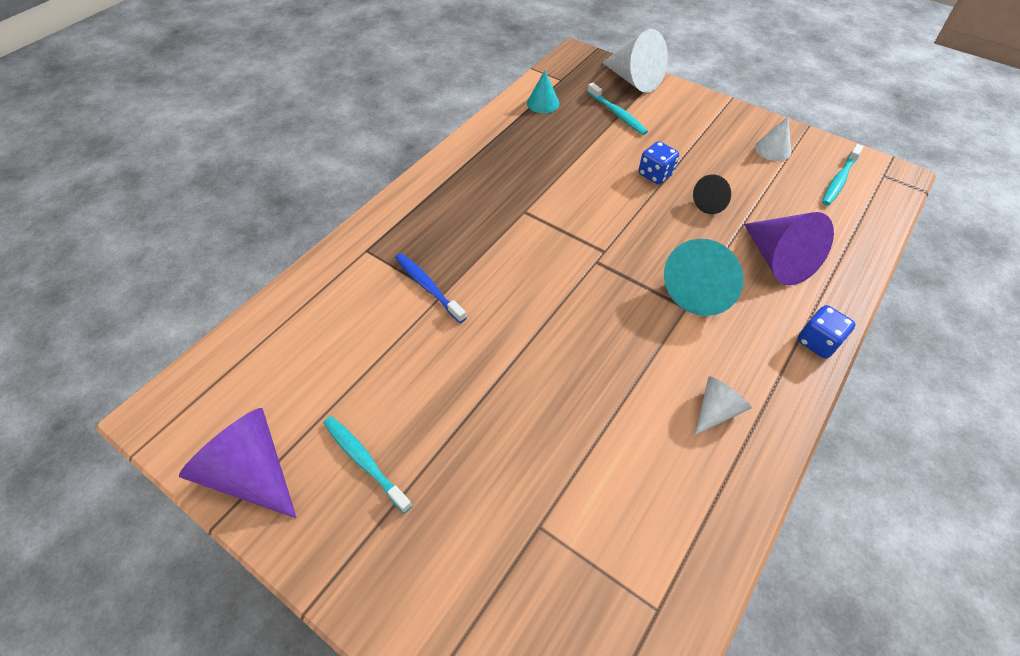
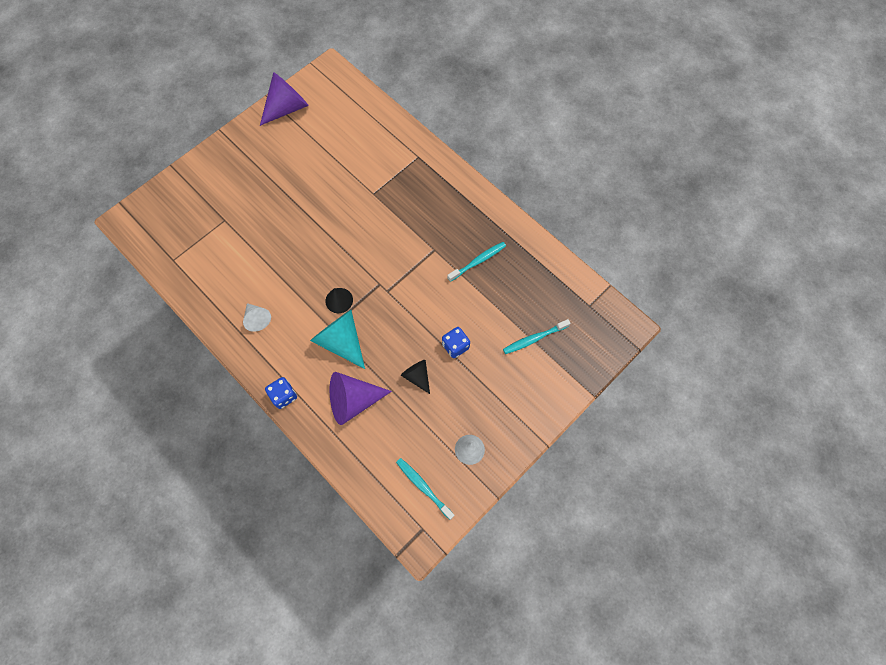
camera: 100 degrees right, 15 degrees up
(364, 461) = (278, 152): turquoise toothbrush -> turquoise toothbrush (478, 261)
(428, 287) = (380, 187): blue toothbrush -> none
(543, 103) = (556, 285): turquoise cone -> none
(634, 80) = (582, 366): white cone -> none
(639, 304) = (339, 300): none -> black cone

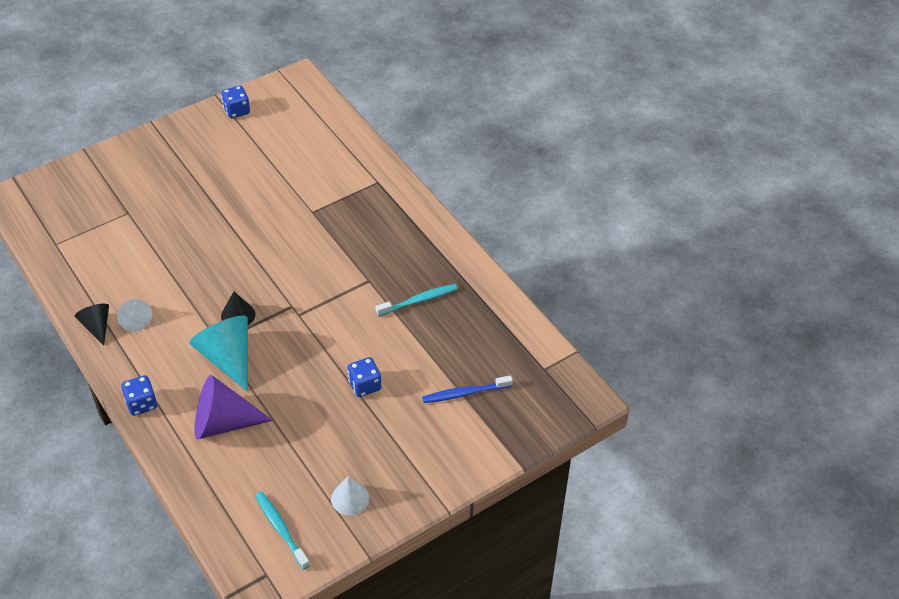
camera: 10 degrees right, 20 degrees down
(287, 108) = (237, 111): purple cone -> blue dice
(417, 376) = (308, 410): black cone -> black cone (97, 326)
(534, 339) = (465, 393): turquoise toothbrush -> blue toothbrush

